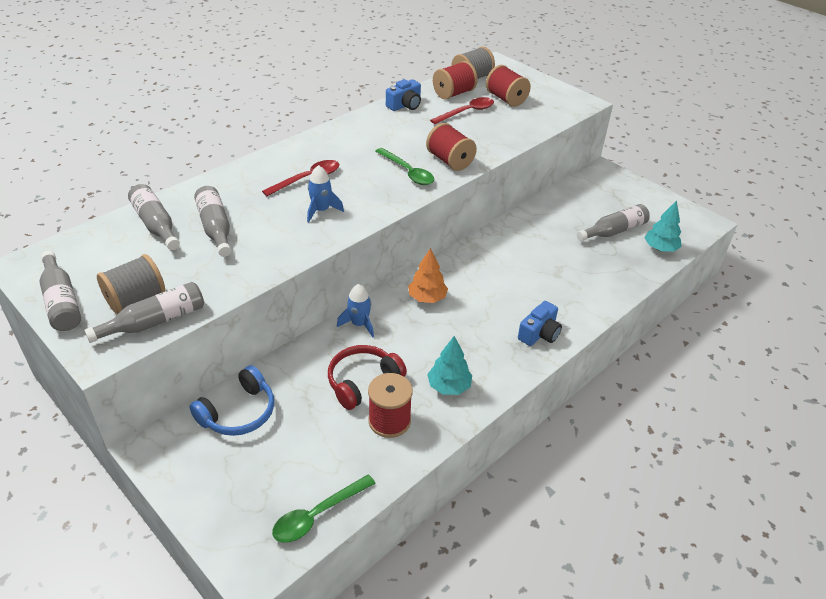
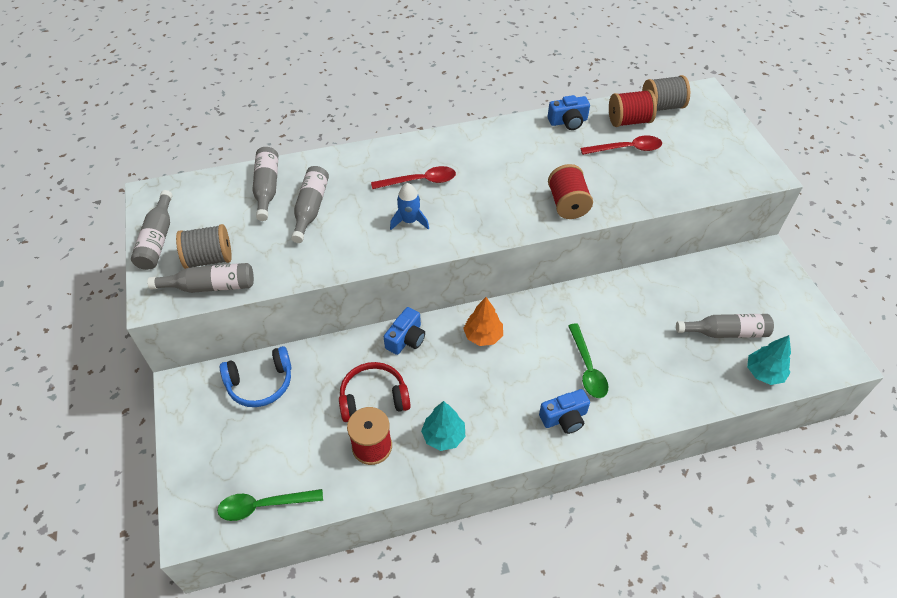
camera: 30 degrees right, 10 degrees up
(359, 324) = (406, 339): blue rocket -> blue camera
(407, 172) = (517, 204): green spoon -> green spoon (587, 368)
(506, 99) = (681, 144): red spool -> none

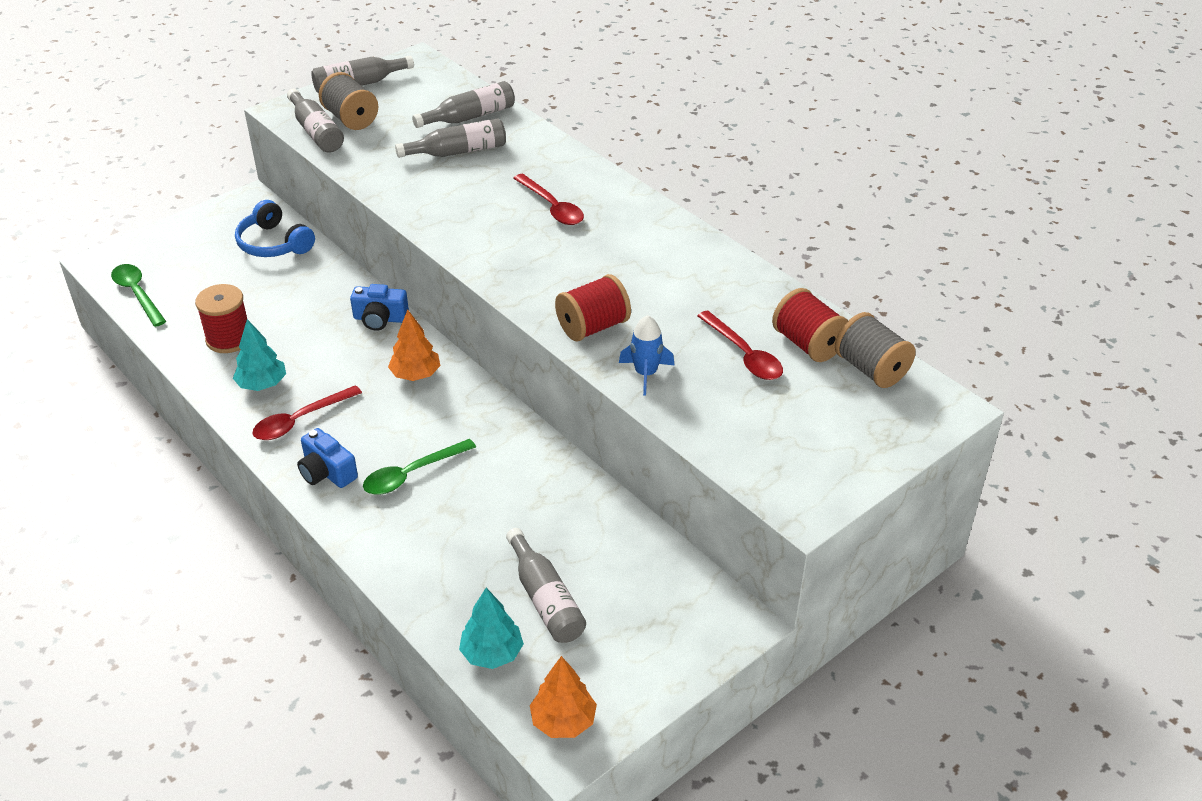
camera: 65 degrees right, 10 degrees down
(373, 398) = (289, 321): red headphones -> none
(409, 221) = (482, 218): blue rocket -> blue rocket (646, 373)
(499, 420) = (300, 420): none -> red spoon
(568, 121) = (758, 290): blue camera -> none
(824, 355) = (563, 721): none -> orange tree

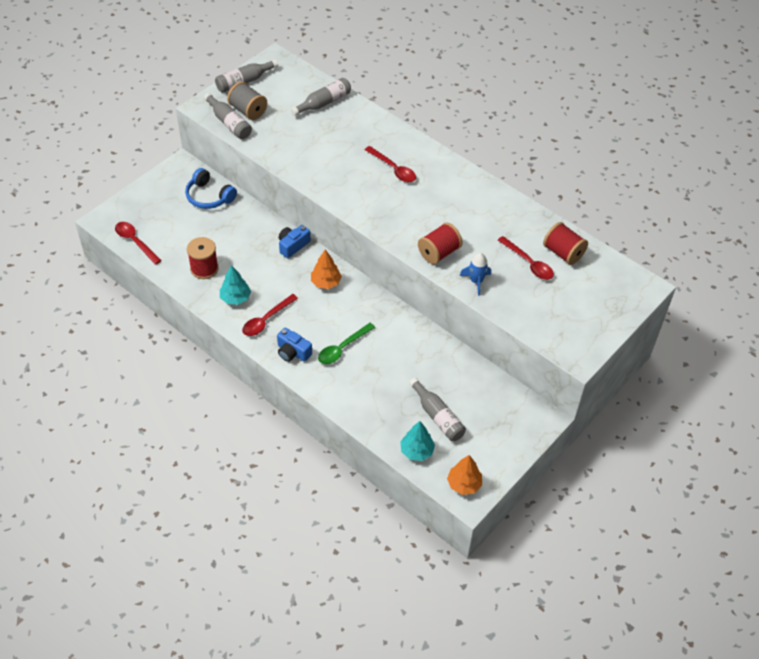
camera: 10 degrees left, 10 degrees up
(137, 294) = (135, 242): green spoon -> red spoon
(380, 319) = (293, 245): blue camera -> blue camera turned 135 degrees clockwise
(458, 151) = (324, 131): grey bottle -> none
(871, 369) = (600, 266): grey spool -> none

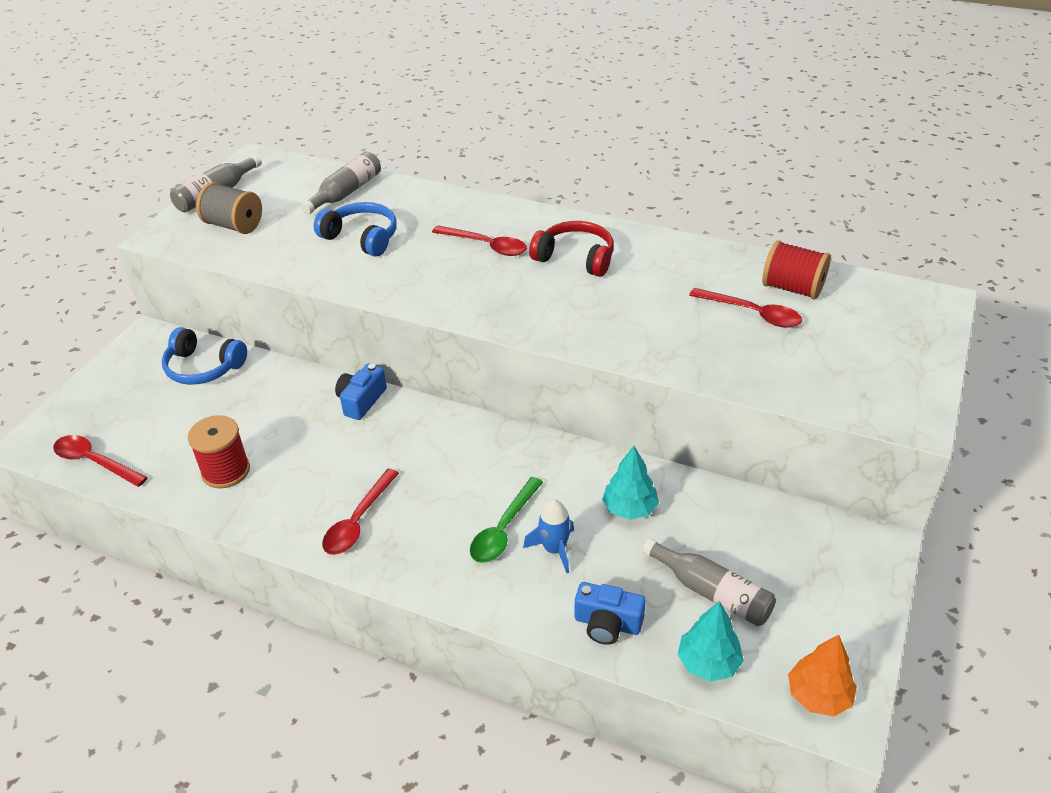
camera: 15 degrees left, 10 degrees down
(229, 123) = (209, 246): grey bottle -> none
(235, 298) = (293, 501): turquoise tree -> turquoise tree (629, 508)
(293, 352) = (422, 559): blue camera -> blue camera (607, 624)
(321, 142) = (362, 237): none -> blue headphones
(326, 282) = (435, 438): orange tree -> none
(439, 253) = (611, 334): red spool -> none
(443, 193) = (575, 258): none -> red headphones
(476, 281) = (690, 357): blue rocket -> blue rocket (554, 549)

